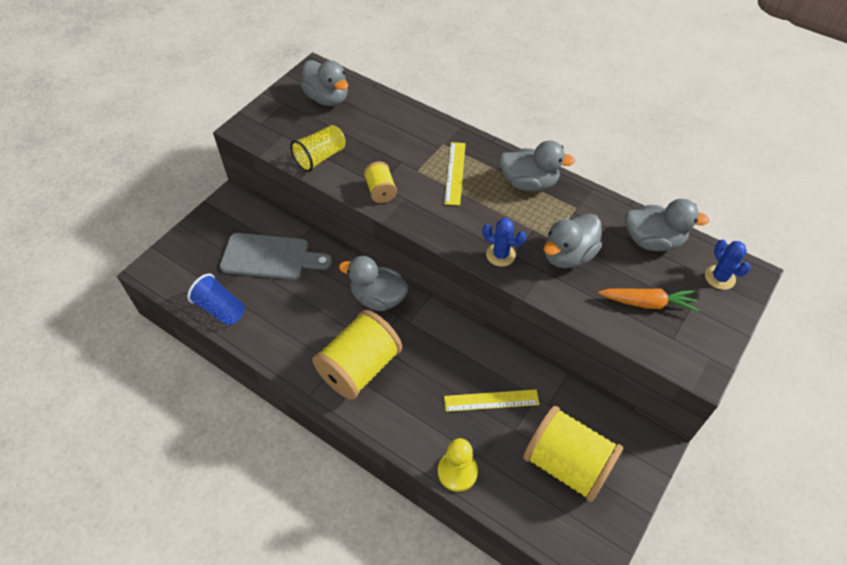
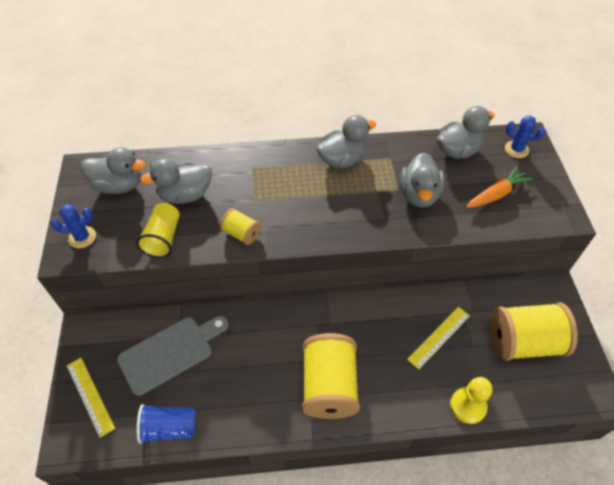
camera: 40 degrees left, 0 degrees up
(378, 298) = (290, 322): grey duck -> grey duck (185, 195)
(455, 173) = (283, 184): yellow ruler -> yellow ruler (90, 396)
(500, 255) = (376, 224): blue cactus -> blue cactus (82, 237)

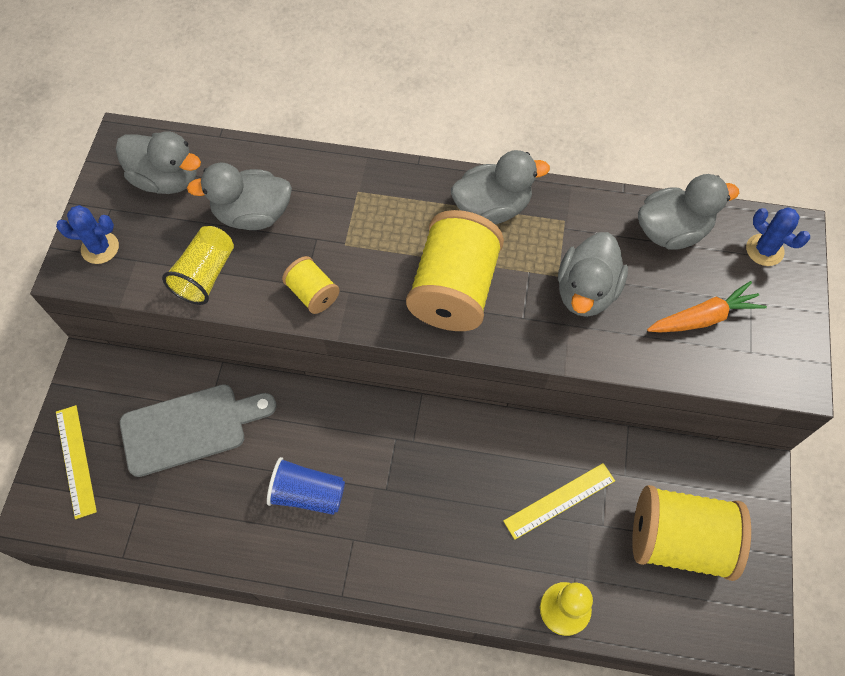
camera: 15 degrees right, 10 degrees up
(169, 428) = (163, 530): blue cup -> blue cup (308, 493)
(329, 386) = (385, 530): yellow spool -> yellow spool (454, 290)

